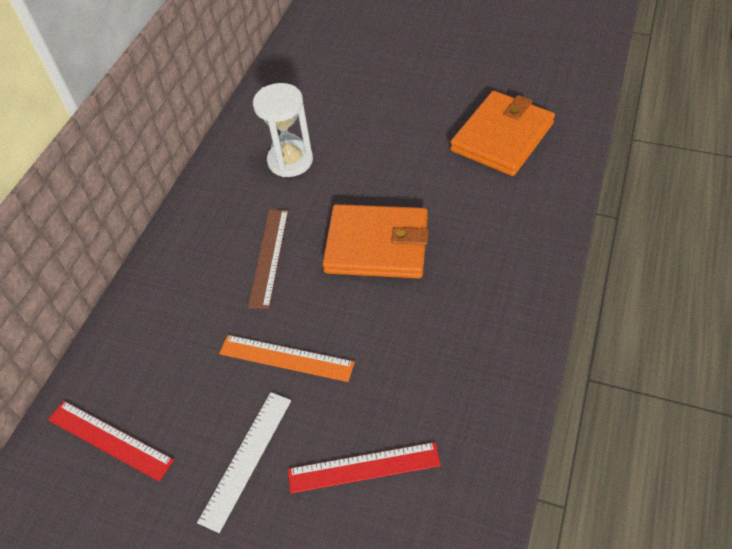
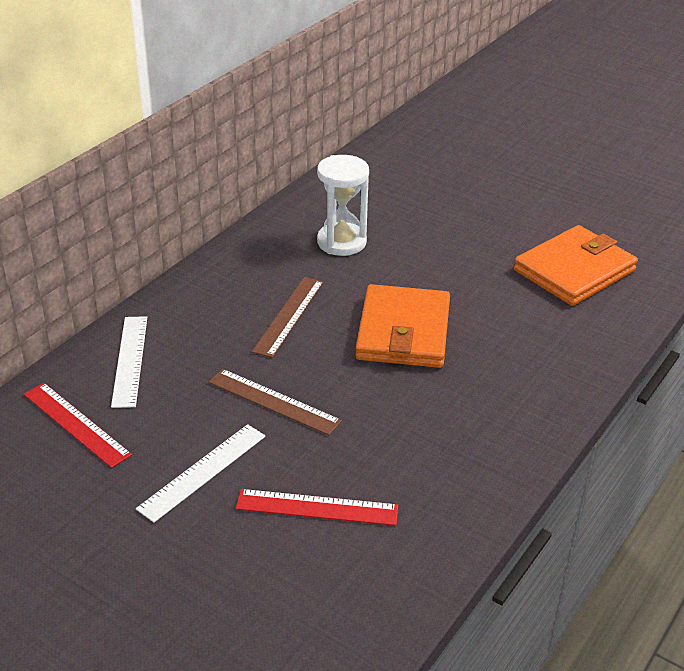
camera: 10 degrees right, 15 degrees down
(138, 350) = (130, 360): none -> white ruler
(286, 358) = (274, 401): orange ruler -> brown ruler
(377, 245) = (403, 331): orange wallet -> orange wallet turned 75 degrees clockwise

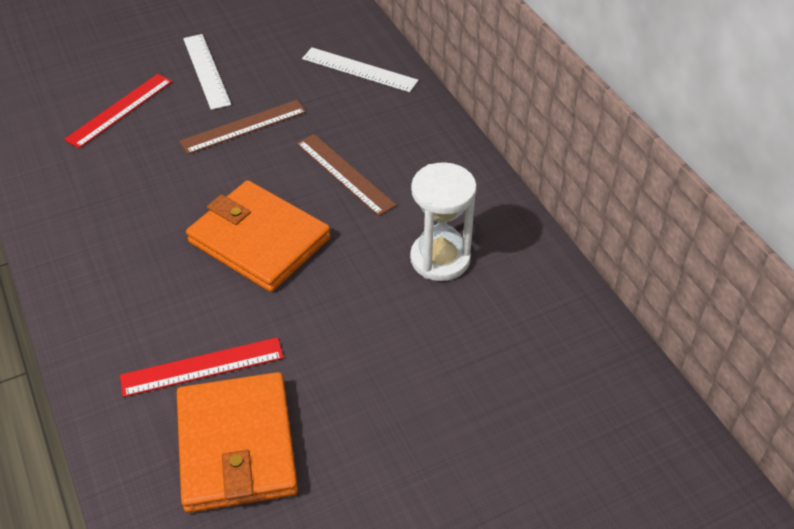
camera: 120 degrees right, 10 degrees up
(76, 424) = (308, 30): red ruler -> red ruler (202, 367)

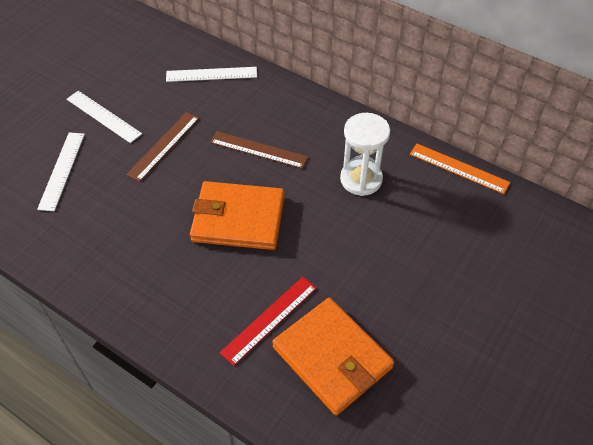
camera: 30 degrees left, 5 degrees up
(120, 110) = (62, 170): red ruler -> white ruler
(580, 300) = (459, 168): none -> orange ruler

